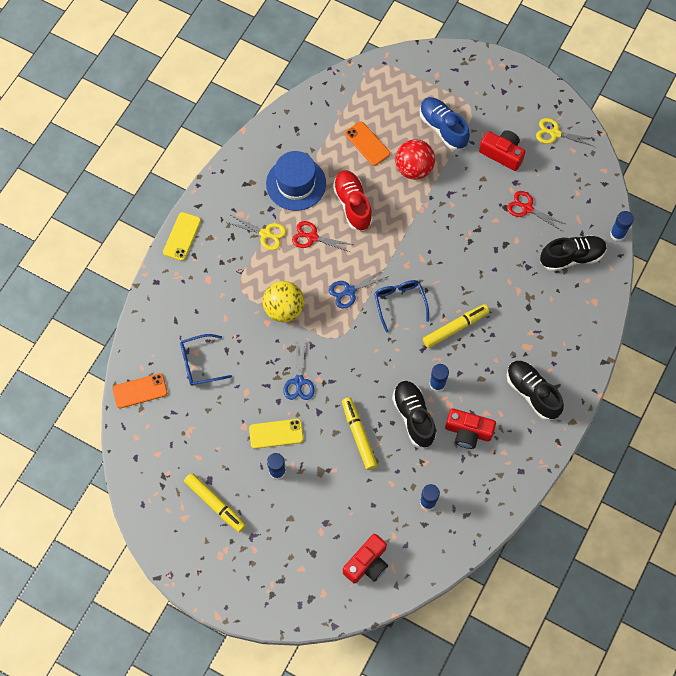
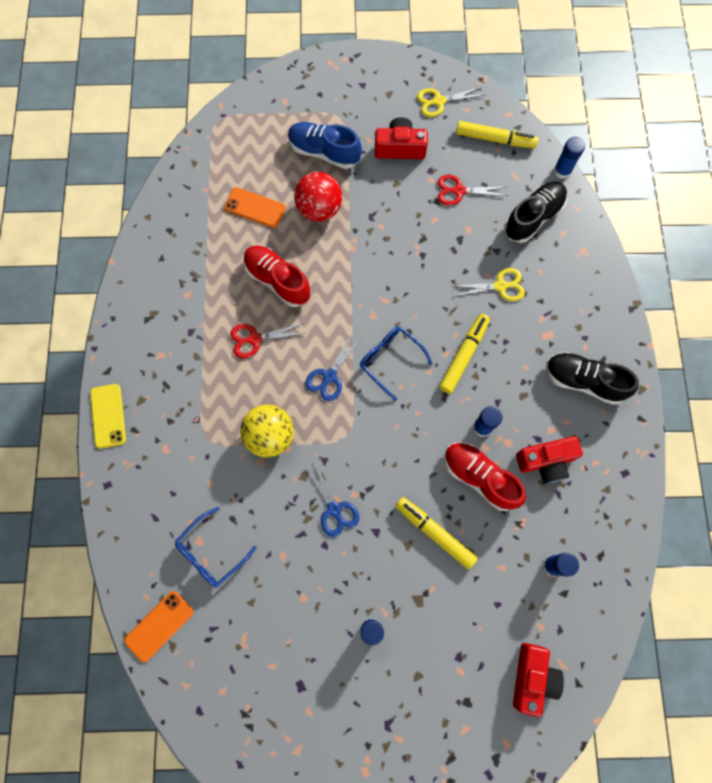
camera: 30 degrees left, 5 degrees up
(215, 504) = (323, 711): yellow marker -> yellow marker (495, 139)
(265, 234) = (201, 362): yellow scissors -> yellow scissors (500, 286)
(276, 433) = (344, 585): yellow phone -> none
(296, 183) = (203, 290): blue hat -> none
(413, 416) = (480, 477): black shoe -> red shoe

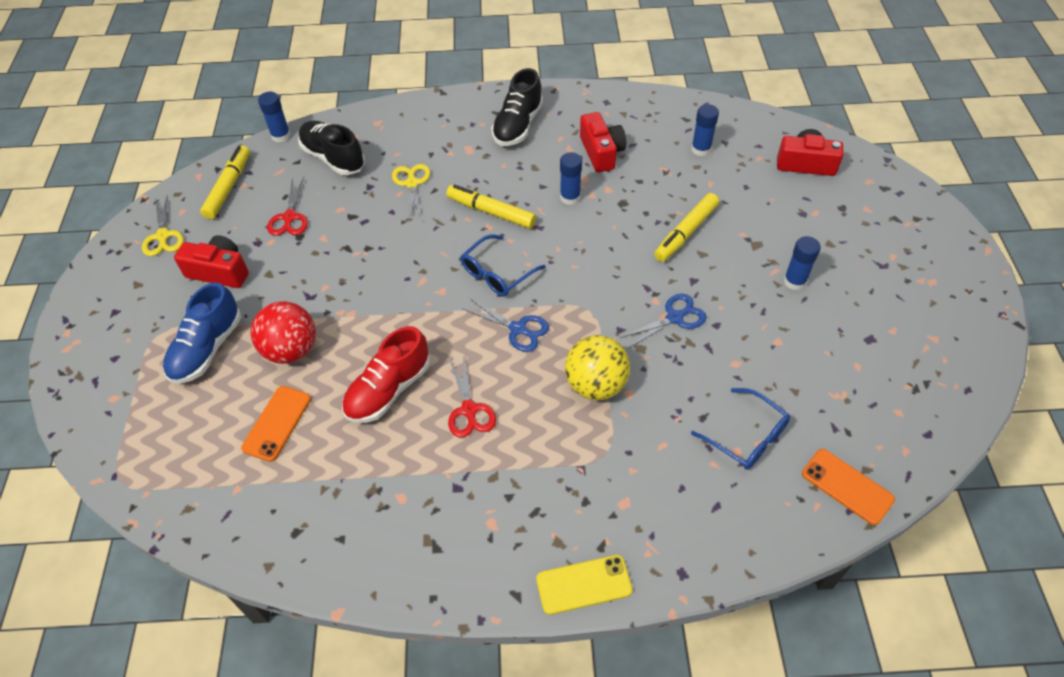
camera: 90 degrees left, 20 degrees down
(400, 148) = (219, 271): red camera -> red camera turned 105 degrees clockwise
(480, 477) = (623, 199): red shoe -> none

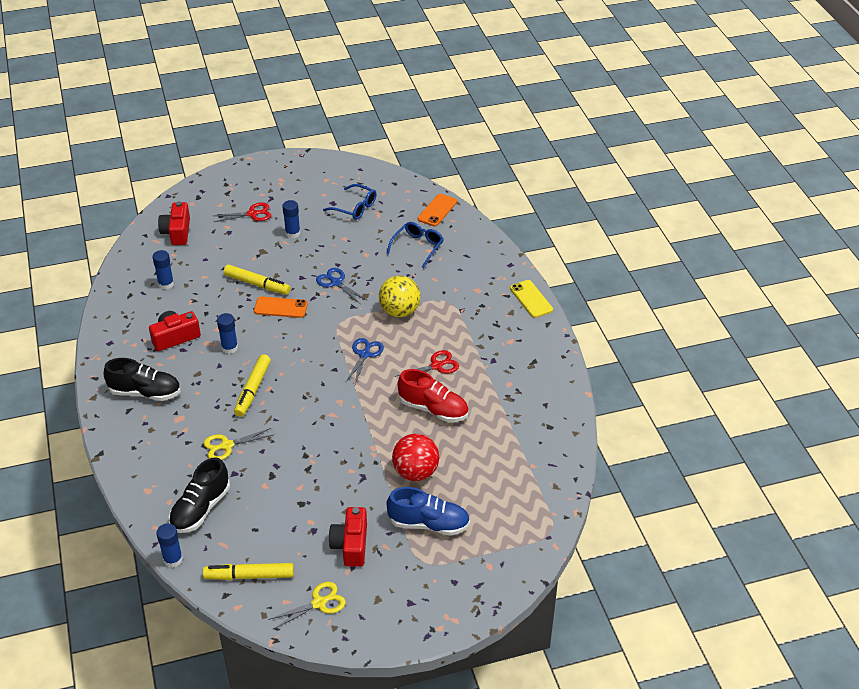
camera: 105 degrees left, 10 degrees down
(277, 423) = (478, 460): orange phone -> orange phone (280, 307)
(290, 217) = (280, 517): red scissors -> red scissors (252, 214)
(497, 273) = (316, 374): blue glasses -> blue glasses (355, 208)

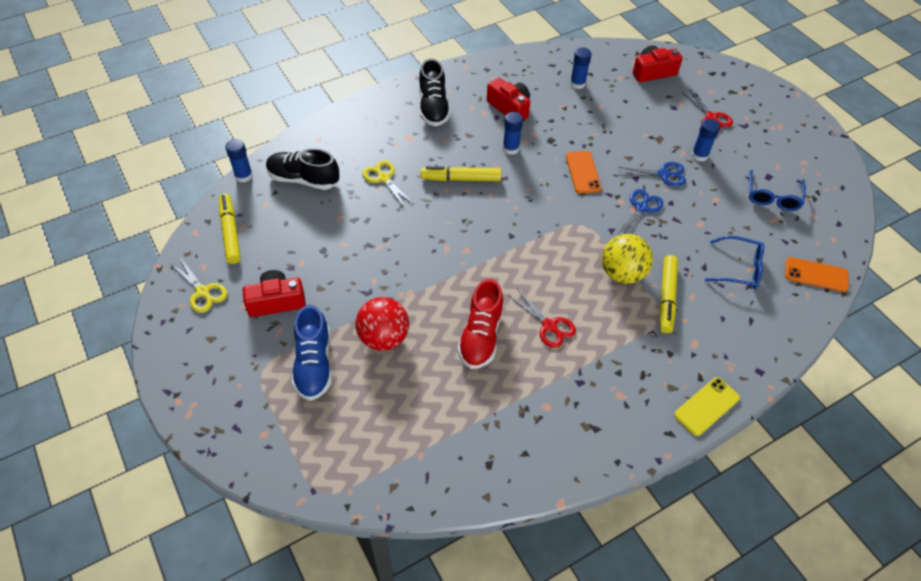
camera: 75 degrees right, 10 degrees up
(257, 284) = (608, 146): yellow marker -> yellow marker (666, 297)
(364, 354) = (542, 256): blue scissors -> blue scissors (663, 174)

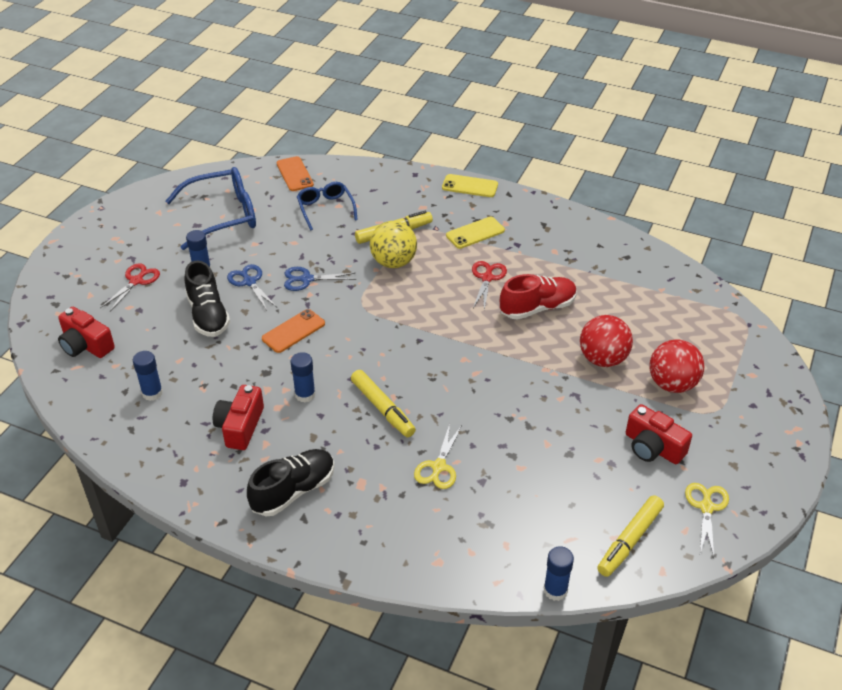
camera: 125 degrees left, 10 degrees down
(303, 179) = (505, 532): black shoe -> black shoe (208, 315)
(314, 364) = (672, 384): blue shoe -> red ball
(622, 359) = (475, 233): none -> yellow phone
(772, 197) = (223, 216): blue glasses -> blue glasses, size x1.68

